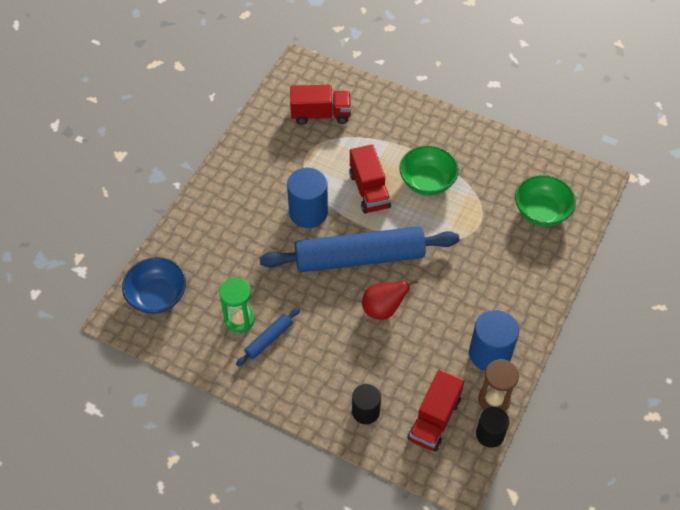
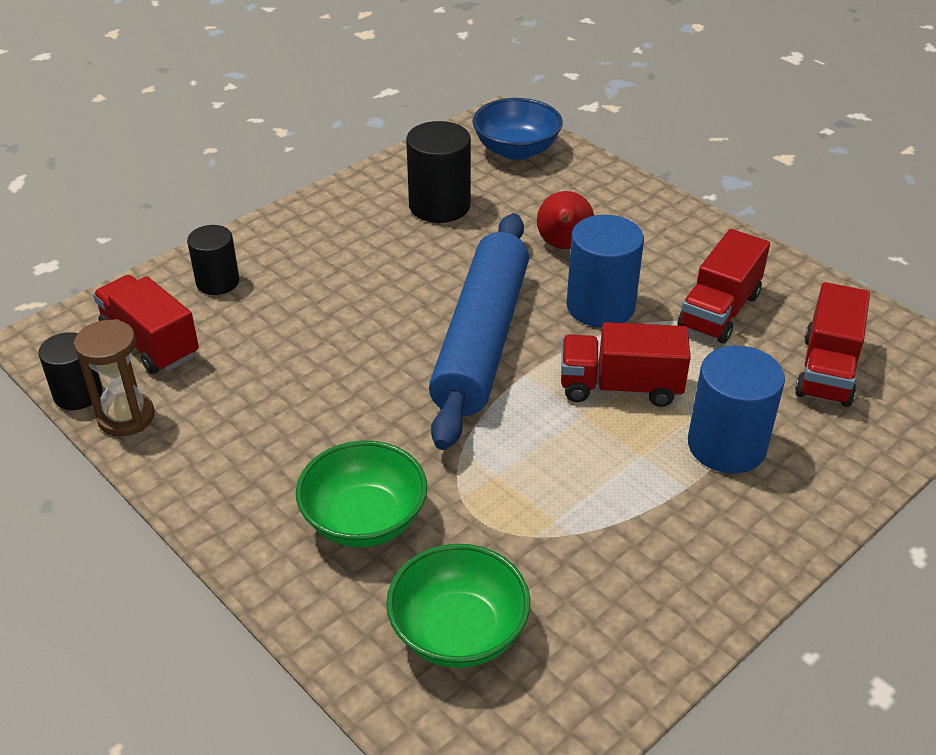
camera: 110 degrees right, 15 degrees down
(239, 319) = (439, 206): green hourglass -> black cylinder
(269, 339) = (391, 223): blue rolling pin -> none
(291, 161) = (719, 311): none -> red truck
(383, 309) = (369, 341): red pear -> red pear (563, 246)
(427, 182) = (611, 471): green bowl -> green bowl (364, 520)
(490, 353) = (206, 439): blue cylinder -> blue cylinder (726, 445)

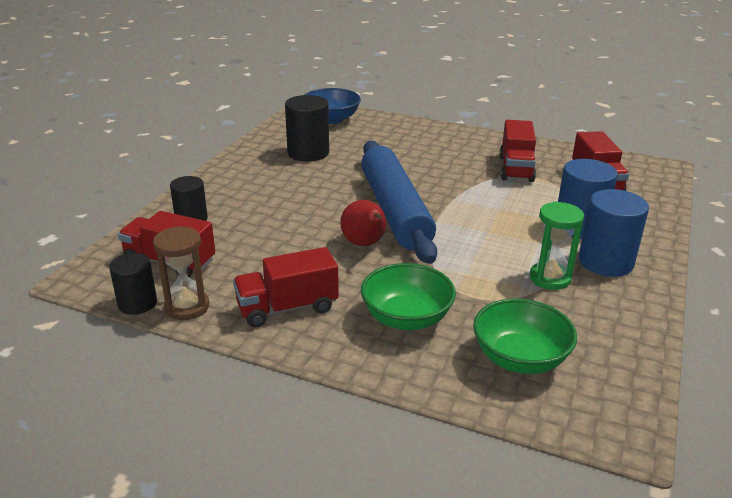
camera: 25 degrees left, 10 degrees down
(563, 246) = (401, 157): red pear -> red pear (364, 244)
(600, 306) = (449, 180): blue cylinder -> blue cylinder (605, 262)
(605, 520) = (550, 278): none -> green hourglass
(620, 387) = (496, 214): red truck -> red truck (287, 308)

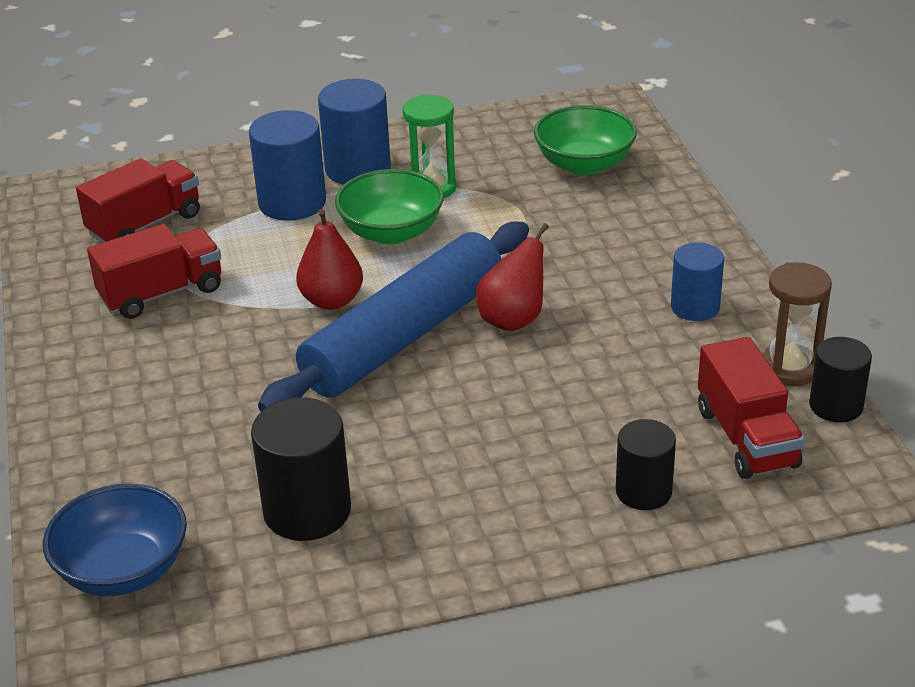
camera: 125 degrees left, 5 degrees up
(287, 308) = (695, 307): red truck -> blue cylinder
(406, 318) = (609, 235): green bowl -> green bowl (391, 232)
(453, 204) = (332, 301): none -> red pear

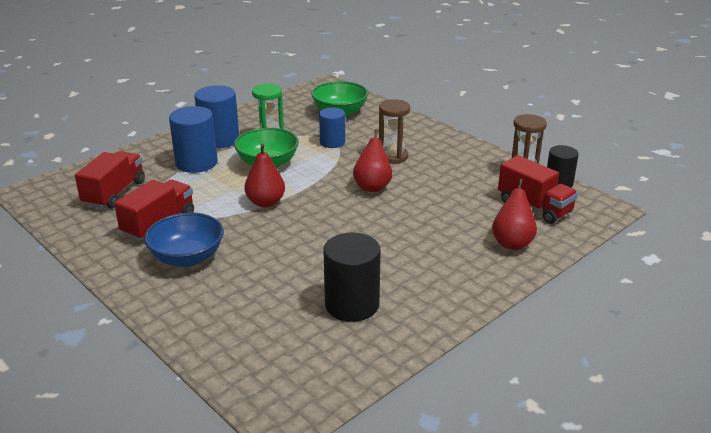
camera: 30 degrees left, 5 degrees down
(123, 570) = (273, 369): blue bowl -> blue bowl (187, 258)
(404, 336) = (322, 208): blue rolling pin -> none
(595, 273) = (393, 157): none -> brown hourglass
(643, 491) = (512, 243): black cylinder -> red pear
(695, 307) = (455, 159): blue cylinder -> blue cylinder (332, 142)

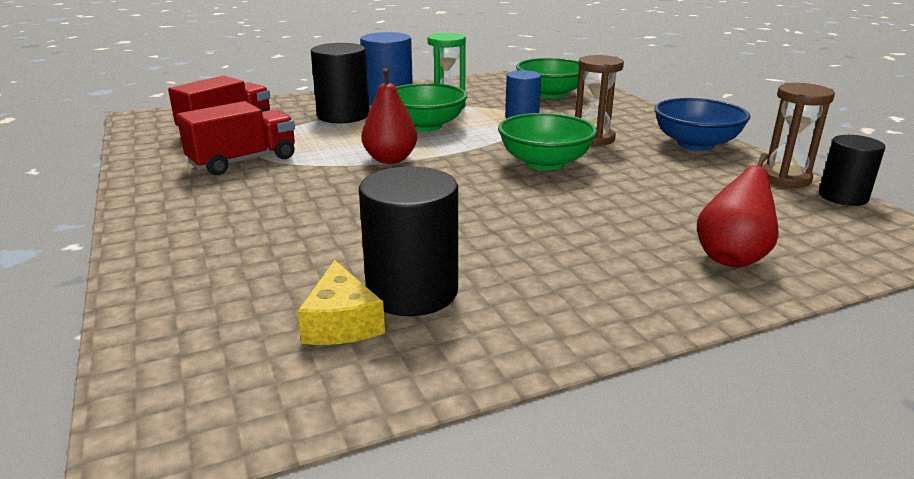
camera: 20 degrees right, 5 degrees down
(187, 258) = (240, 197): blue bowl -> blue bowl (695, 144)
(196, 163) = (343, 115): blue cylinder -> black cylinder
(326, 333) = (341, 322): none -> yellow cheese
(372, 186) = (545, 163): red pear -> green bowl
(534, 207) = (789, 218): red truck -> none

